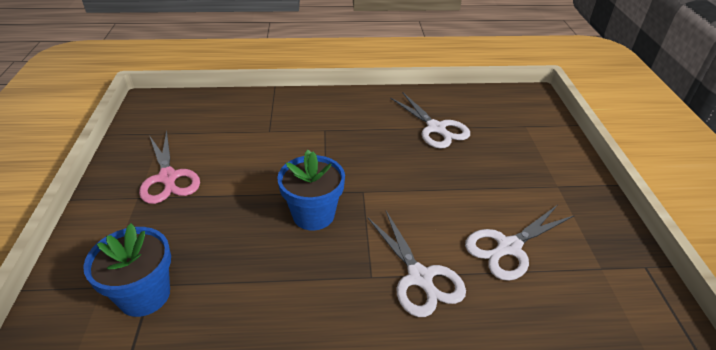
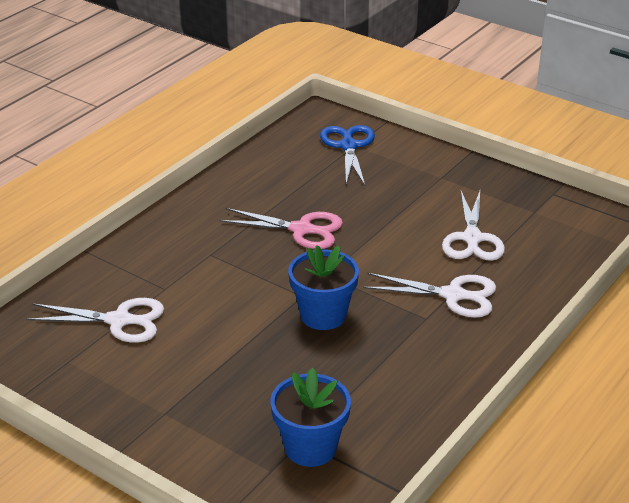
camera: 50 degrees left, 5 degrees down
(168, 178) = (158, 382): pink scissors -> pink scissors (302, 229)
(436, 128) = (296, 191): white scissors -> white scissors (120, 320)
(520, 123) = (348, 146): none -> blue scissors

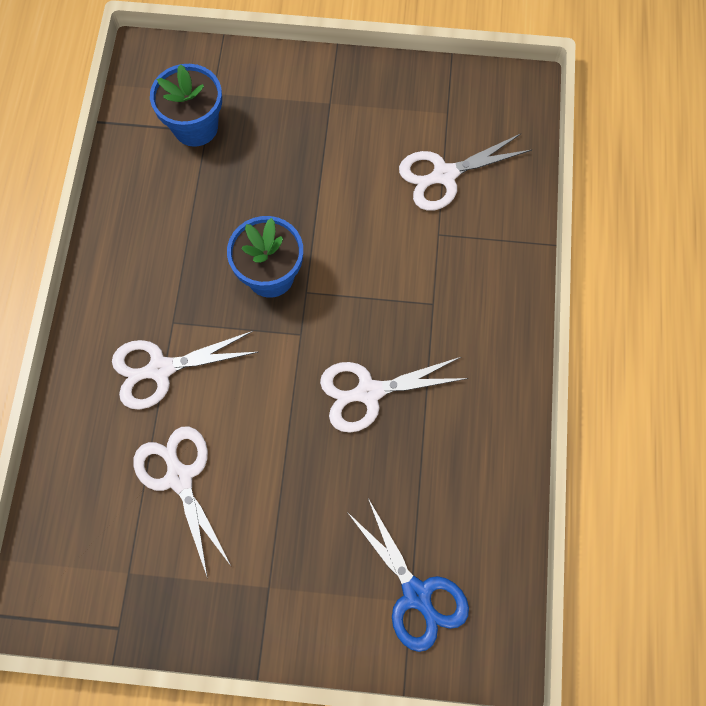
camera: 150 degrees right, 35 degrees up
(302, 229) = (368, 392): pink scissors -> white scissors

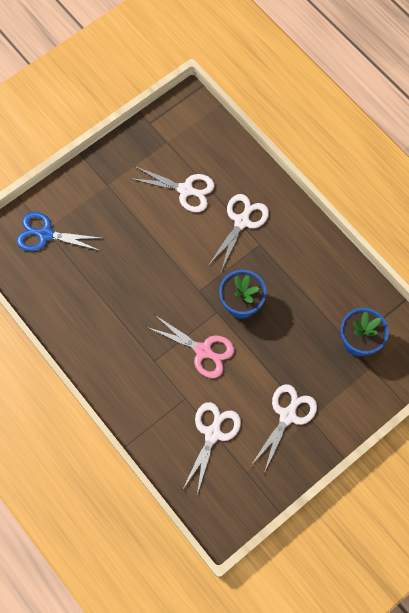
camera: 135 degrees right, 0 degrees up
(366, 264) = (203, 351): none -> pink scissors
(368, 392) = (143, 293): white scissors -> white scissors (287, 415)

